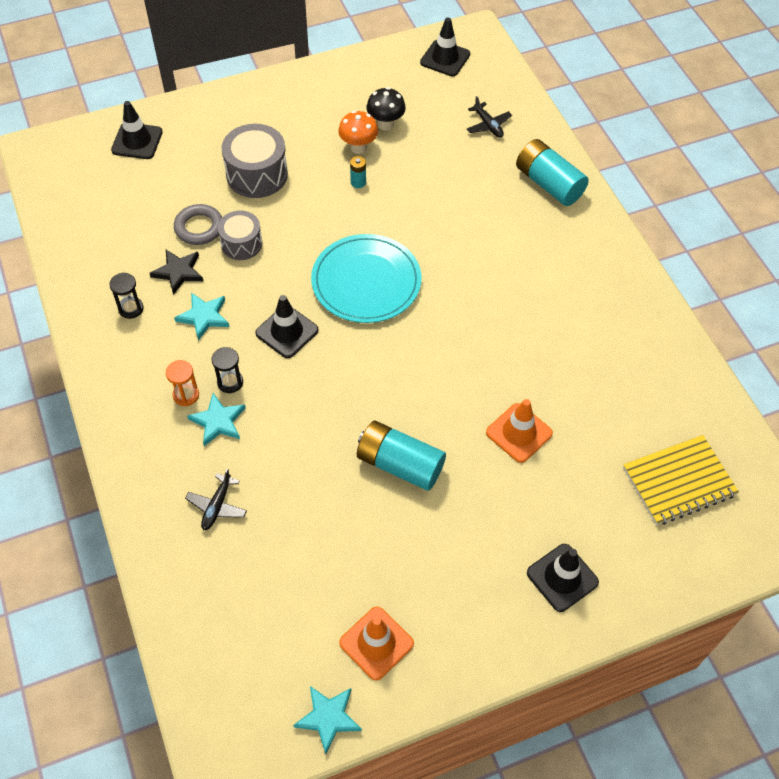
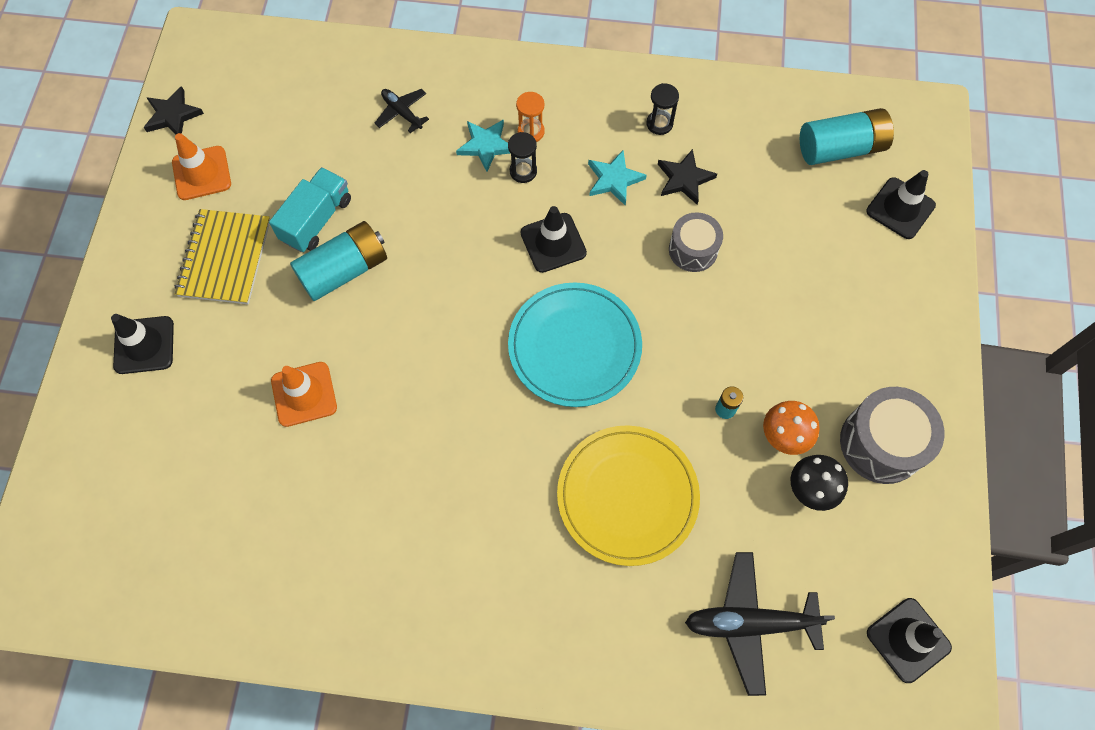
camera: 120 degrees right, 10 degrees up
(199, 228) = (736, 219): grey ring -> none
(257, 174) = (790, 307): grey drum -> grey drum (881, 443)
(328, 717) = (173, 115): turquoise star -> black star
(366, 513) = (317, 220): none -> turquoise truck
(454, 209) = (627, 496): none -> yellow plate
(488, 125) = (750, 623): black plane -> black plane, size x1.82
(549, 184) = (609, 640): turquoise battery -> turquoise battery (840, 148)
(679, 482) = (148, 516): yellow notebook -> yellow notebook (224, 258)

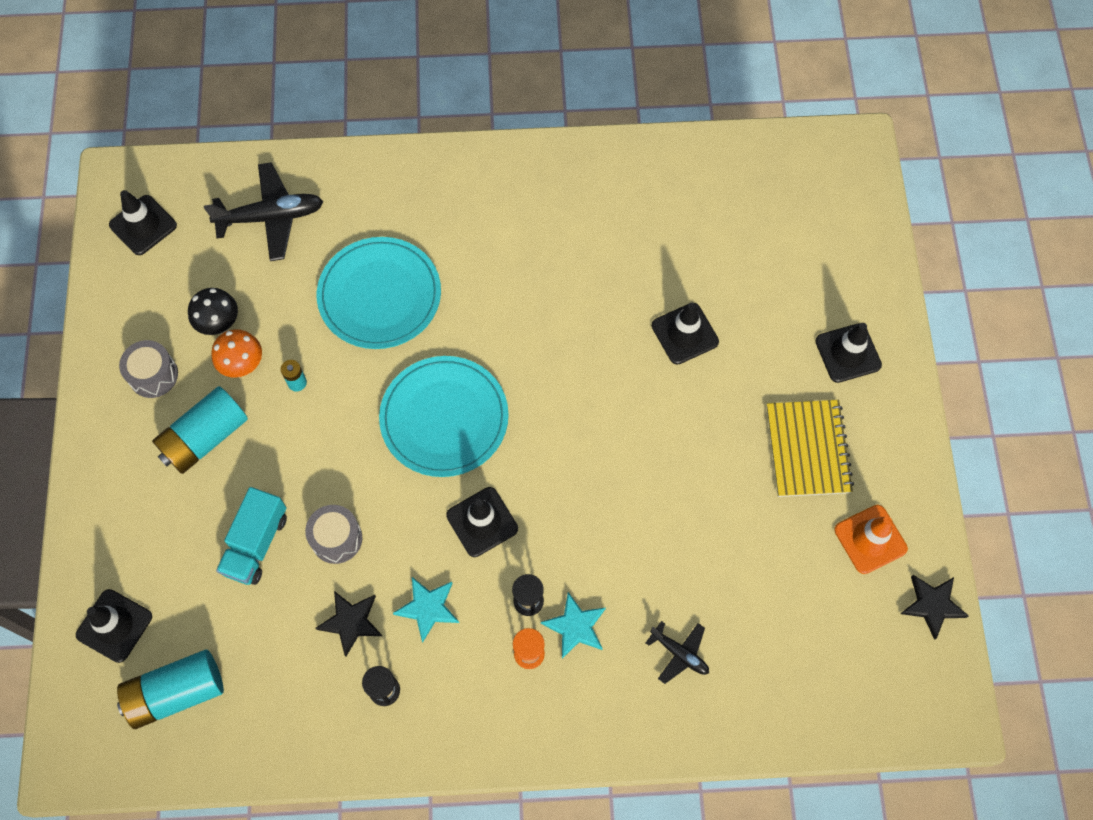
camera: 170 degrees right, 0 degrees up
(304, 394) = (685, 334): orange traffic cone -> black traffic cone
(317, 220) = (731, 506): turquoise truck -> turquoise truck (256, 544)
(344, 270) = (685, 457): turquoise battery -> turquoise battery (205, 437)
(627, 496) = (379, 295): yellow plate -> turquoise plate
(881, 443) = (153, 375): grey drum -> grey drum, size x0.64

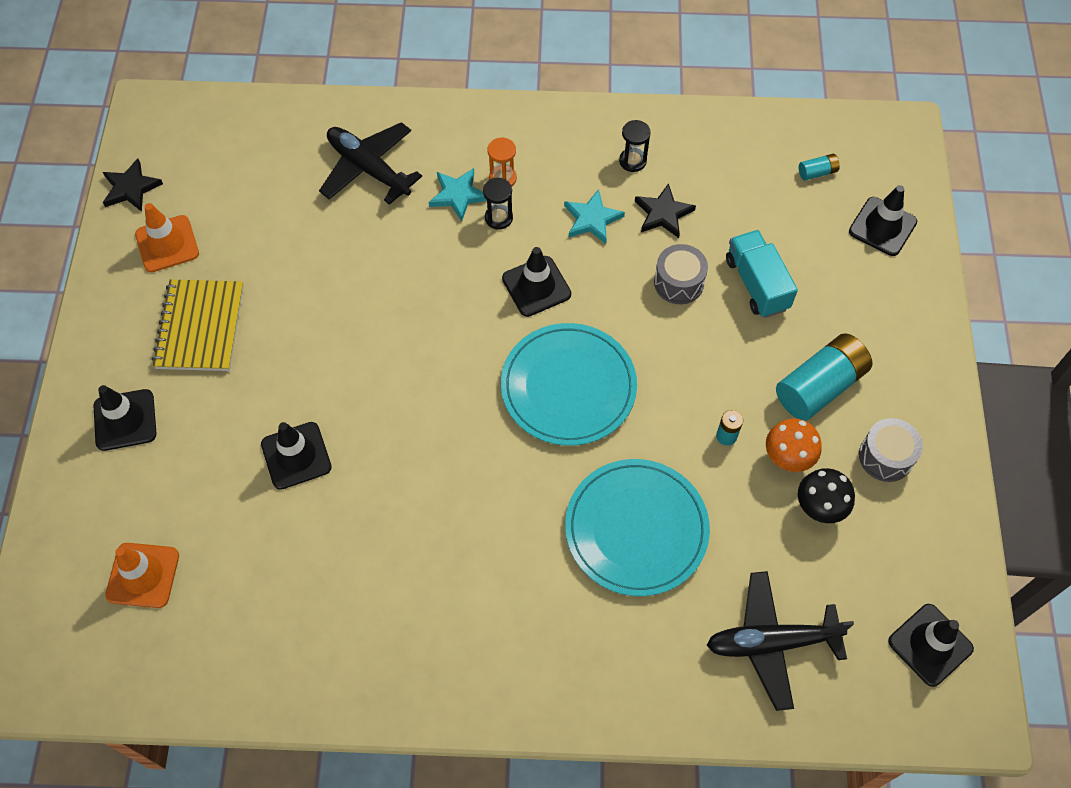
camera: 175 degrees left, 5 degrees down
(176, 693) = (817, 172): turquoise battery -> turquoise battery, size x0.45
(256, 544) = (756, 284): turquoise truck -> turquoise truck turned 45 degrees counterclockwise
(679, 653) = (368, 169): black plane -> black plane, size x1.82
(787, 227) = (143, 575): none -> orange traffic cone

